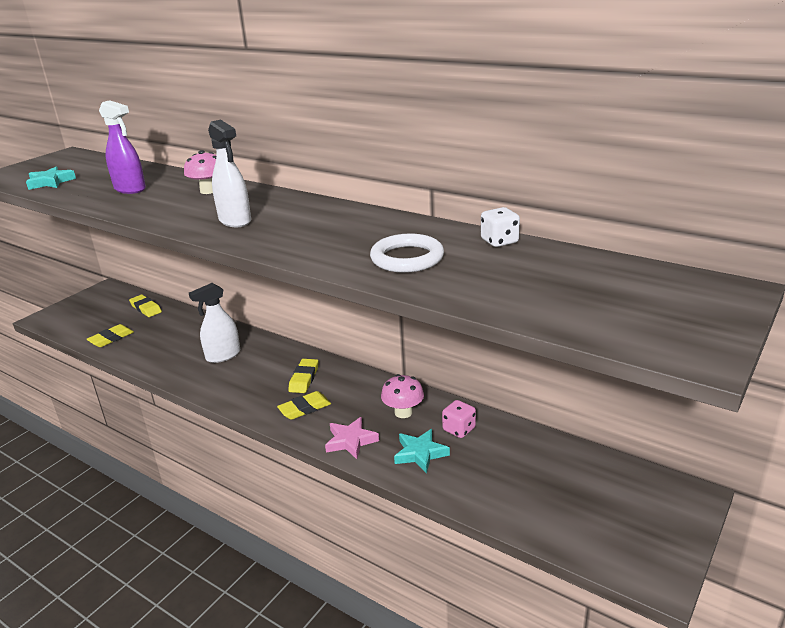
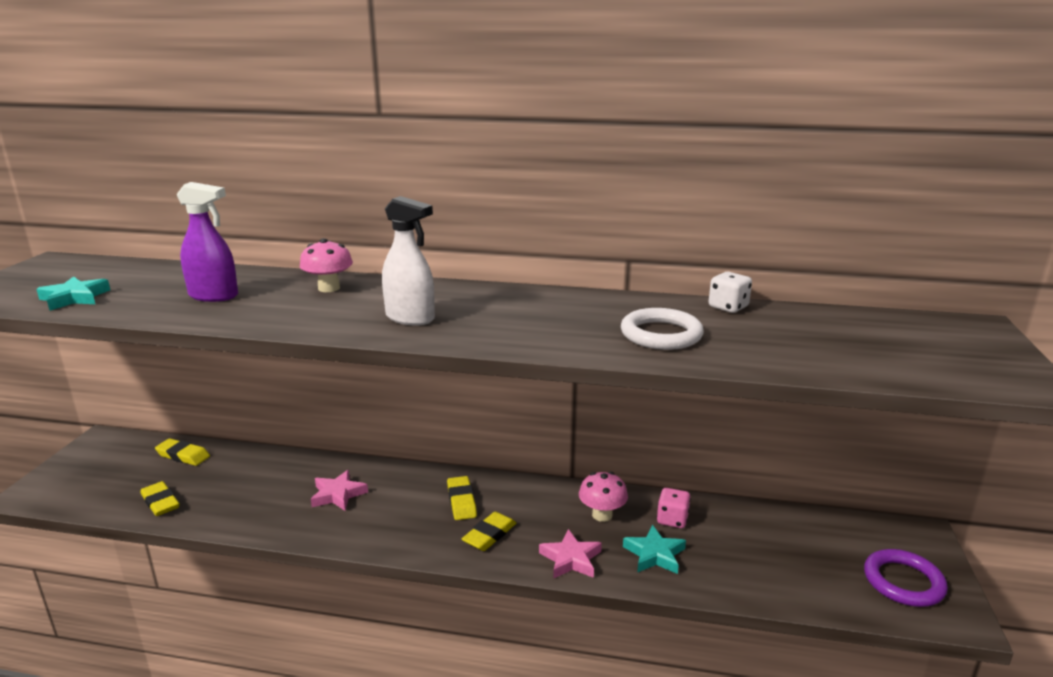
camera: 25 degrees left, 5 degrees down
(111, 338) = (160, 502): yellow eraser -> yellow eraser turned 60 degrees counterclockwise
(223, 355) = (338, 494): white spray bottle -> pink star
(630, 533) = (903, 582): none -> purple ring

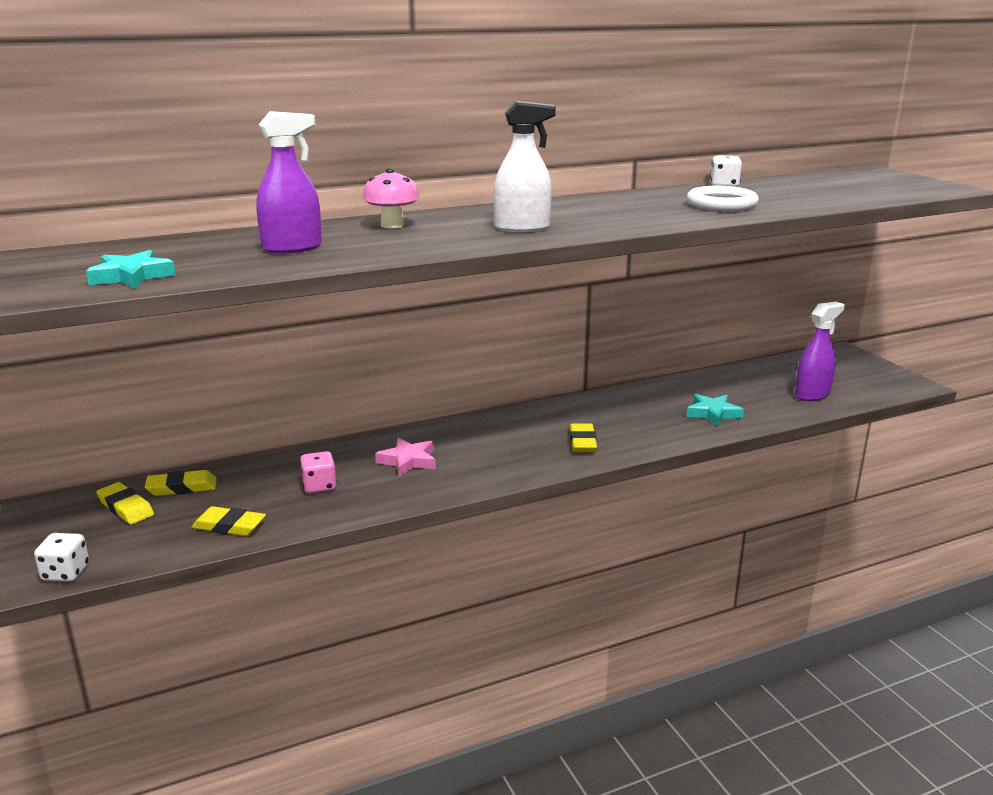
camera: 35 degrees left, 0 degrees up
(41, 497) = (66, 573): none -> white dice
(461, 501) = (525, 430): yellow eraser -> yellow eraser (126, 508)
(570, 559) = (663, 435): pink star -> none
(602, 515) = (644, 404): pink mushroom -> none
(672, 519) = (694, 391): pink dice -> pink dice (319, 486)
(800, 576) = (812, 394): none -> purple spray bottle
(903, 582) = (867, 378): purple ring -> none

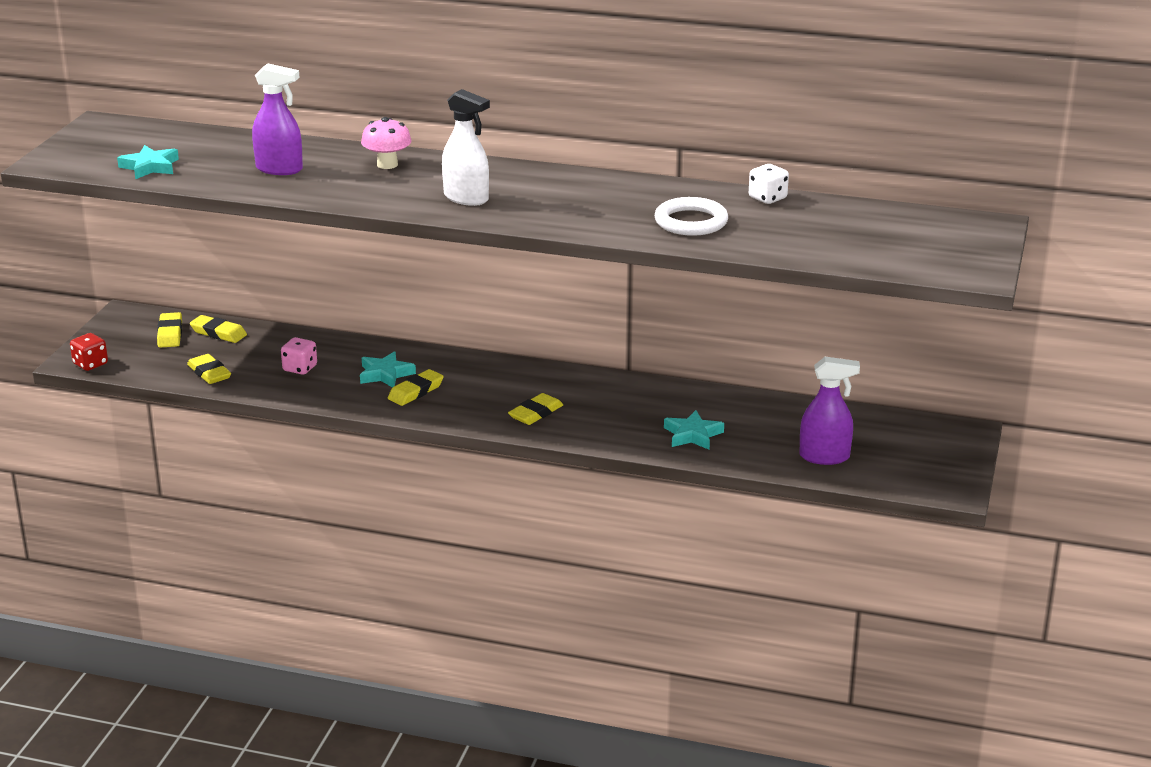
camera: 40 degrees right, 5 degrees up
(66, 573) = (90, 364): white dice -> red dice
(408, 461) = (385, 374): pink star -> turquoise star
(459, 464) = (416, 391): none -> yellow eraser

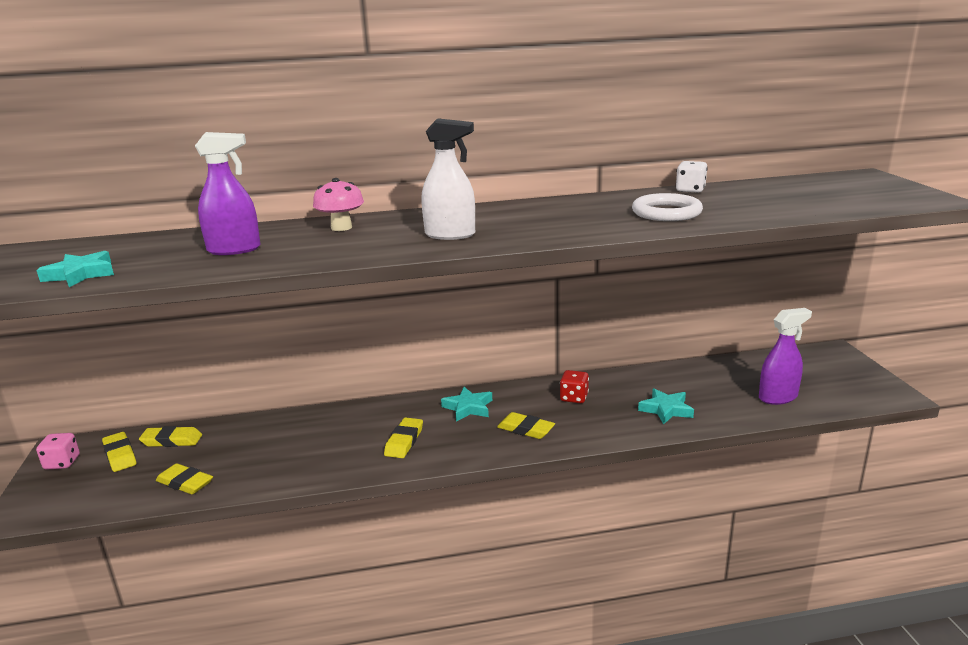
camera: 25 degrees left, 5 degrees down
(90, 364) = (41, 512): red dice -> red dice (574, 398)
(300, 368) = (277, 451): pink dice -> pink dice (62, 463)
(385, 374) = (363, 433): turquoise star -> turquoise star (468, 407)
(535, 413) = (525, 429): yellow eraser -> yellow eraser turned 75 degrees counterclockwise

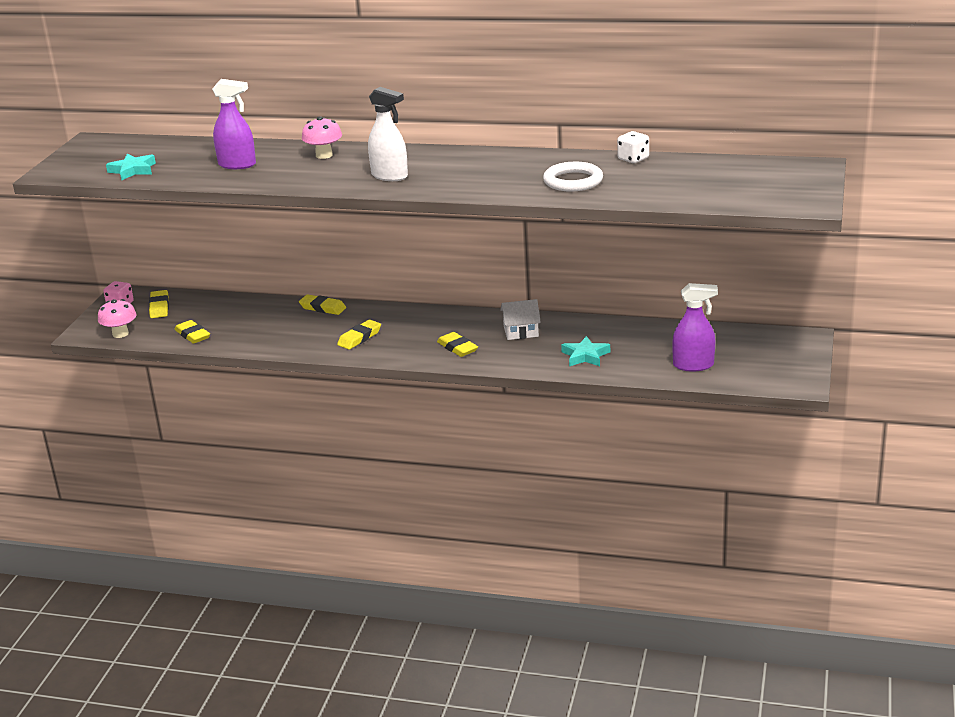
camera: 25 degrees right, 5 degrees up
(77, 503) = (120, 334): none -> pink mushroom
(172, 440) = (198, 304): yellow eraser -> yellow eraser (323, 308)
(468, 407) = (429, 322): turquoise star -> none
(574, 398) = (521, 331): red dice -> white house

